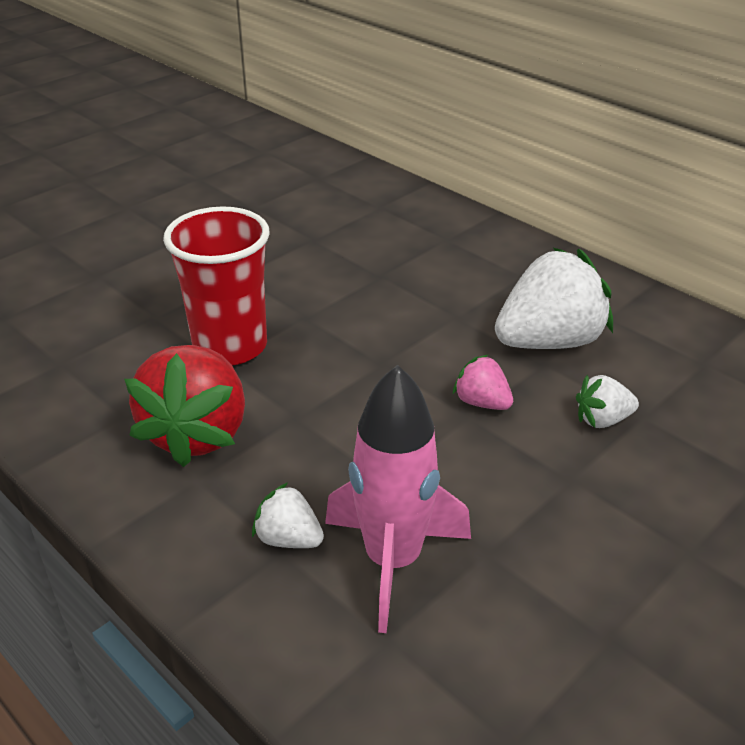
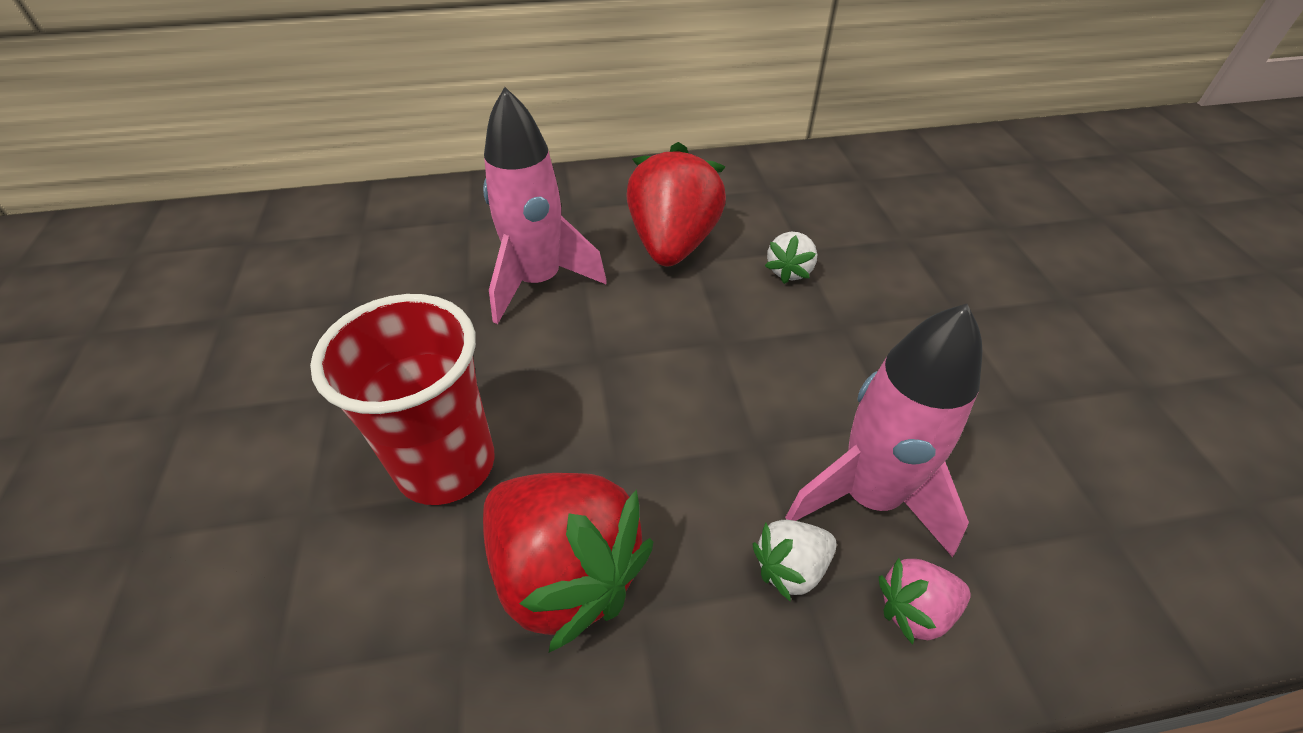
camera: 55 degrees left, 10 degrees up
(423, 300) = (539, 282): none -> pink rocket
(482, 402) = (712, 324): pink strawberry -> pink strawberry (915, 610)
(549, 341) = (673, 244): white strawberry -> red strawberry

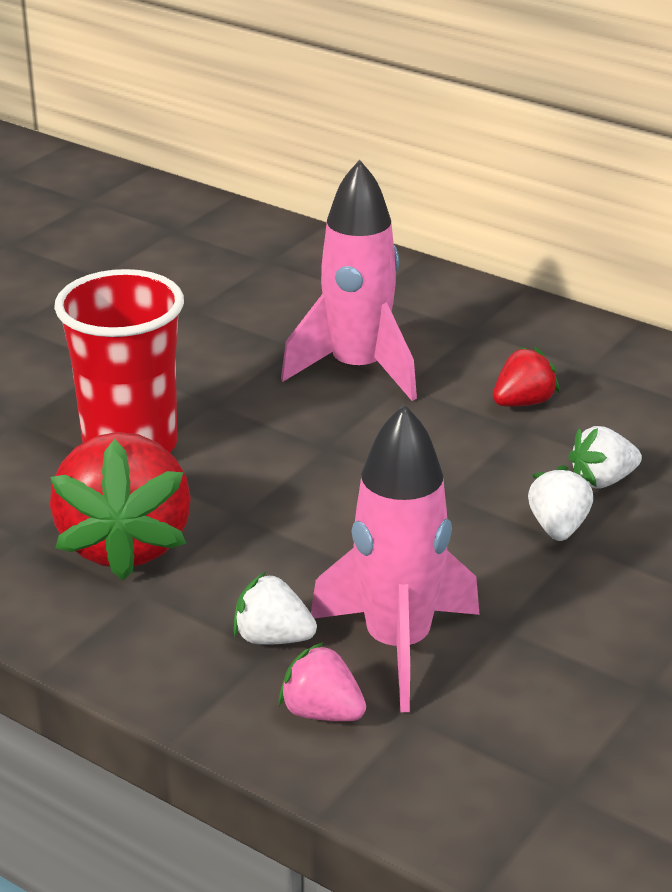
camera: 45 degrees right, 15 degrees down
(673, 244) = (523, 402): red strawberry -> red strawberry, size x0.48
(816, 322) = (558, 527): none -> white strawberry

